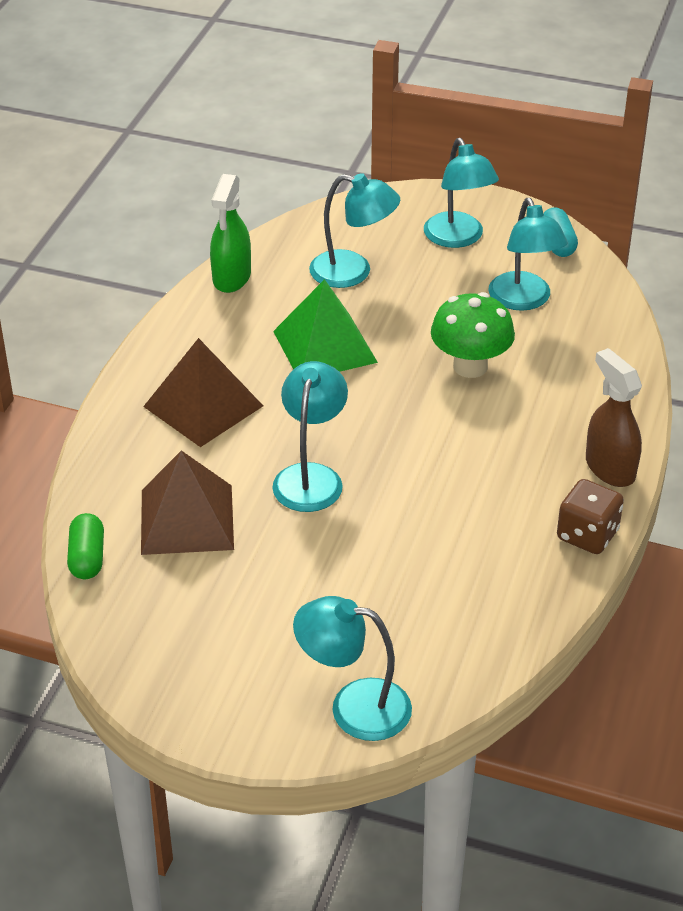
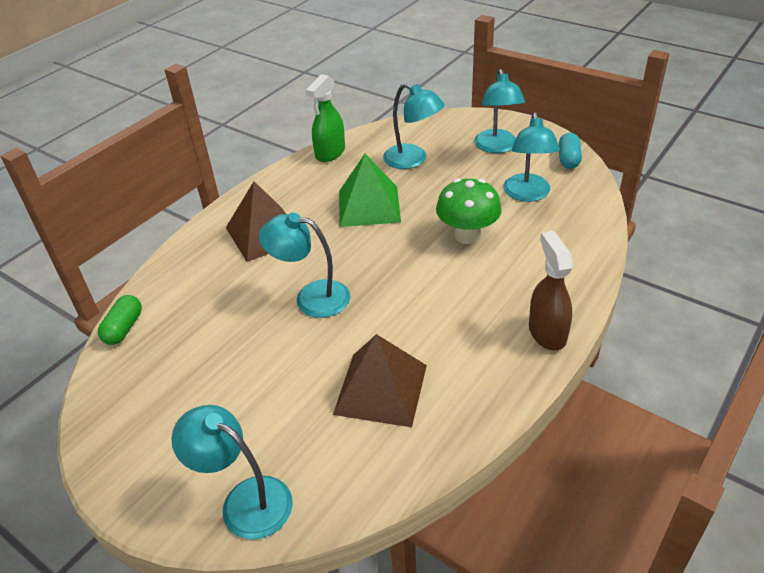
camera: 20 degrees right, 0 degrees up
(186, 519) = (207, 312): brown pyramid -> brown pyramid (380, 389)
(311, 477) = (311, 297): turquoise lamp -> turquoise lamp turned 105 degrees counterclockwise
(587, 535) = (506, 386): brown dice -> none

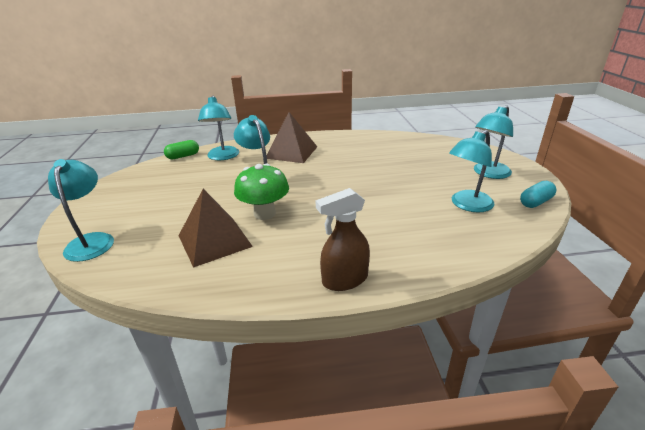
camera: 45 degrees right, 10 degrees down
(330, 153) = (380, 136): green spray bottle -> none
(369, 206) = (359, 165): green pyramid -> none
(413, 160) = (420, 157): turquoise lamp -> turquoise lamp (223, 157)
(467, 235) = (388, 204): green mushroom -> green mushroom (264, 213)
(547, 332) = (344, 280): brown spray bottle -> brown spray bottle turned 150 degrees counterclockwise

